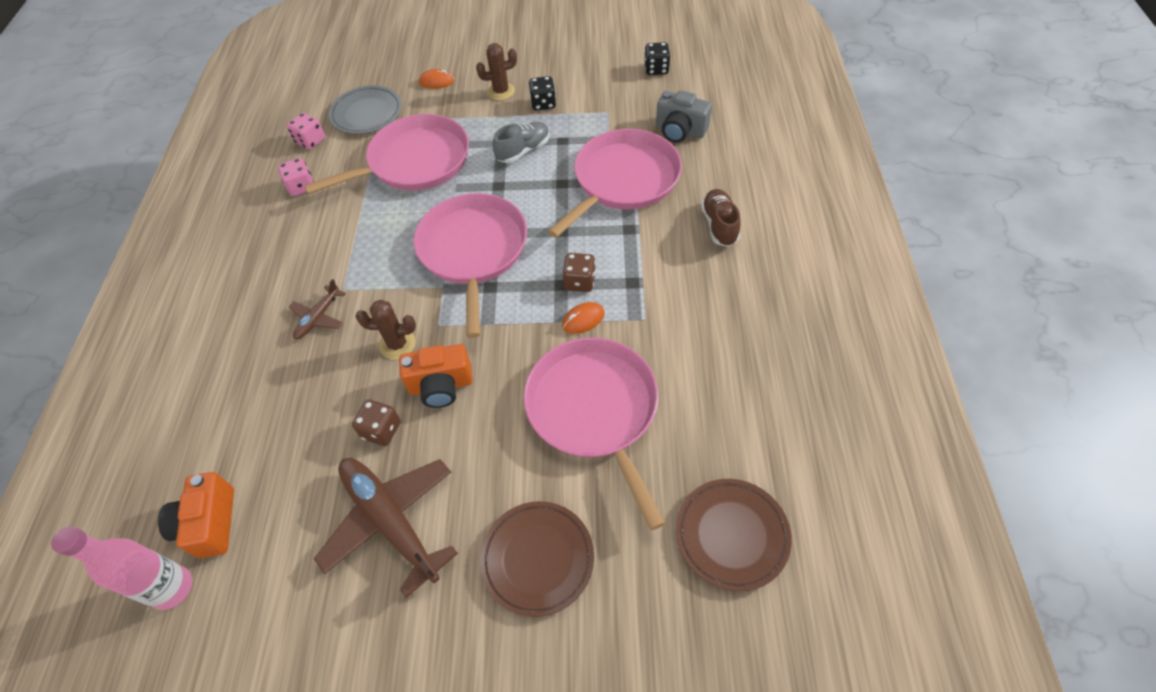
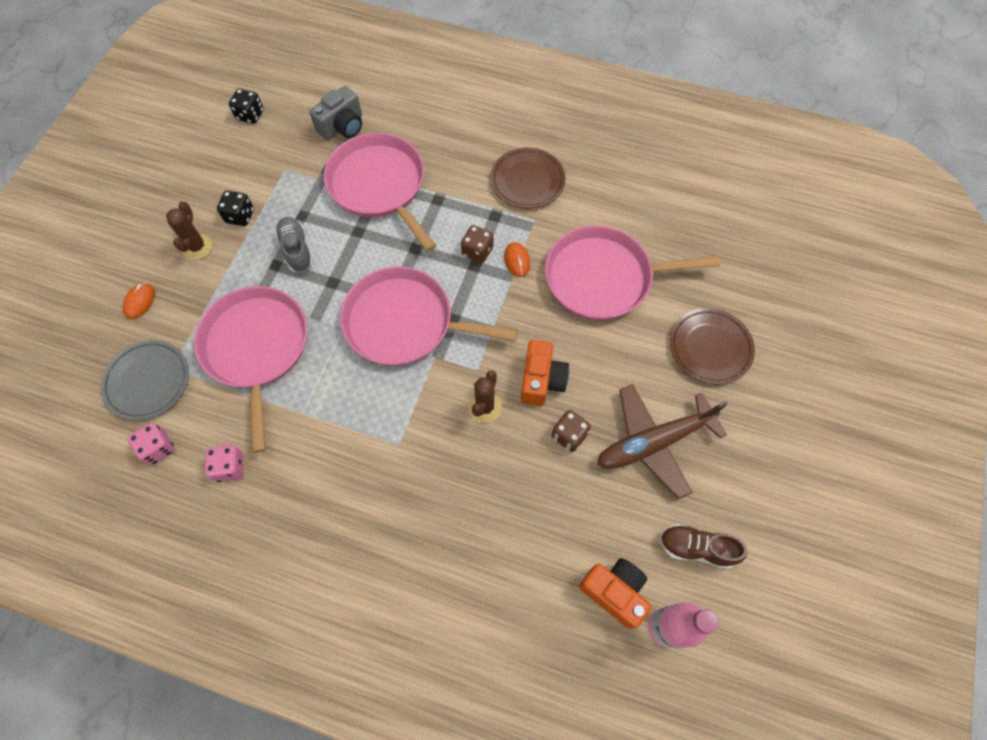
camera: 75 degrees left, 10 degrees up
(209, 523) = (614, 592): orange camera -> orange camera turned 150 degrees counterclockwise
(318, 317) = (424, 472): brown plane -> none
(719, 225) = (463, 140): brown shoe -> brown shoe (696, 548)
(731, 535) = (723, 230): brown plate -> brown plate (527, 181)

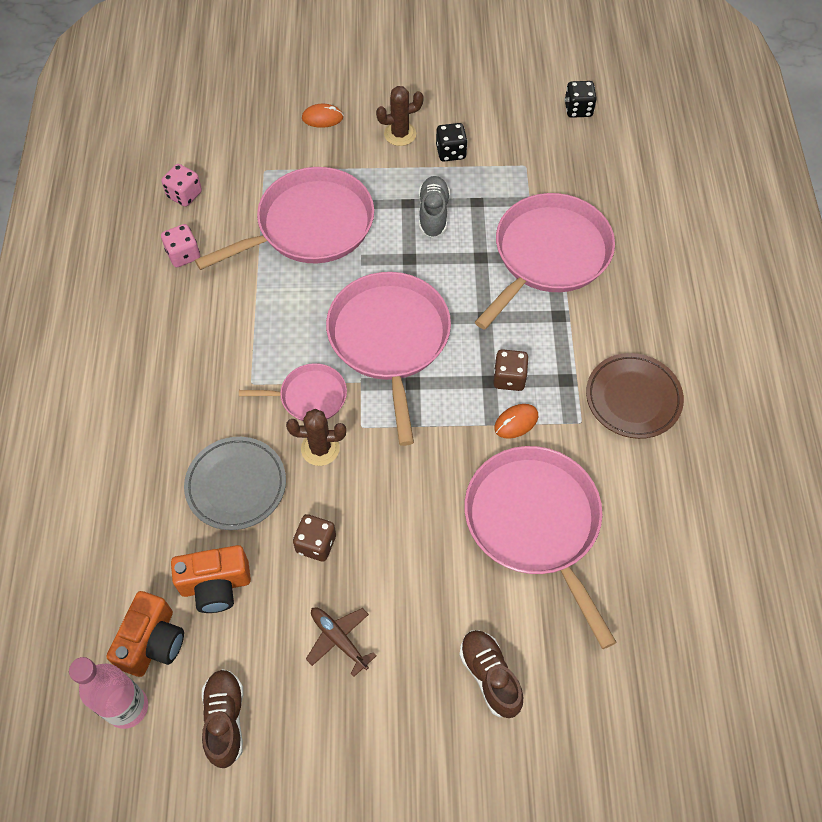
camera: 70 degrees right, 5 degrees down
(148, 381) = (245, 159): grey plate -> grey plate (236, 485)
(296, 250) = (433, 214): grey shoe -> grey shoe turned 45 degrees counterclockwise
(342, 127) = (608, 193): grey camera -> none
(432, 400) = (309, 396): none -> pink pan
(541, 380) = (372, 495): orange camera -> orange camera (216, 585)
(654, 442) = (339, 640): brown plane -> brown plane, size x0.50
(710, 348) = (489, 676): brown plate -> brown shoe

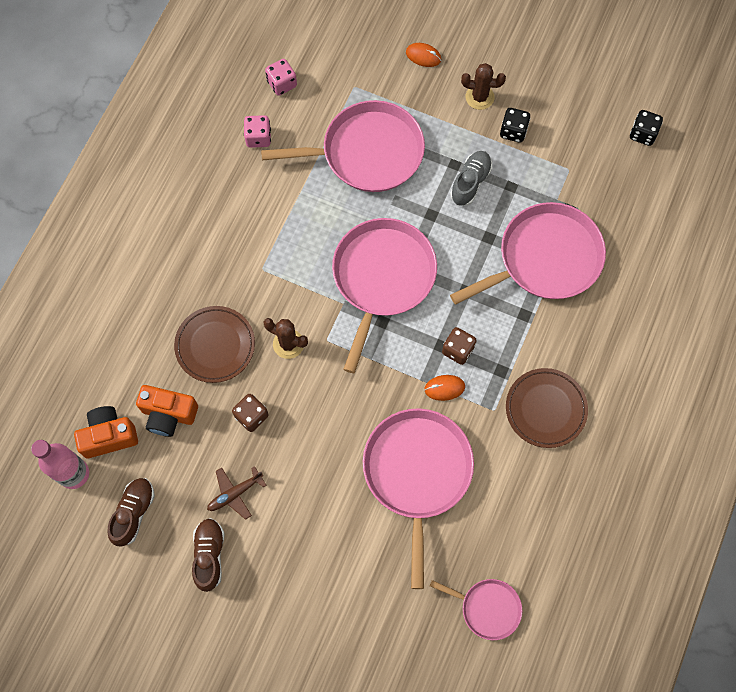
camera: 25 degrees right, 10 degrees up
(153, 642) = (109, 436): orange camera -> orange camera turned 150 degrees counterclockwise
(236, 485) = (215, 346): grey plate -> brown plate
(309, 396) = (300, 299): pink pan -> pink pan (487, 608)
(339, 640) = (235, 493): brown plane -> brown plane turned 105 degrees counterclockwise
(489, 676) = (327, 568): brown shoe -> brown shoe (209, 555)

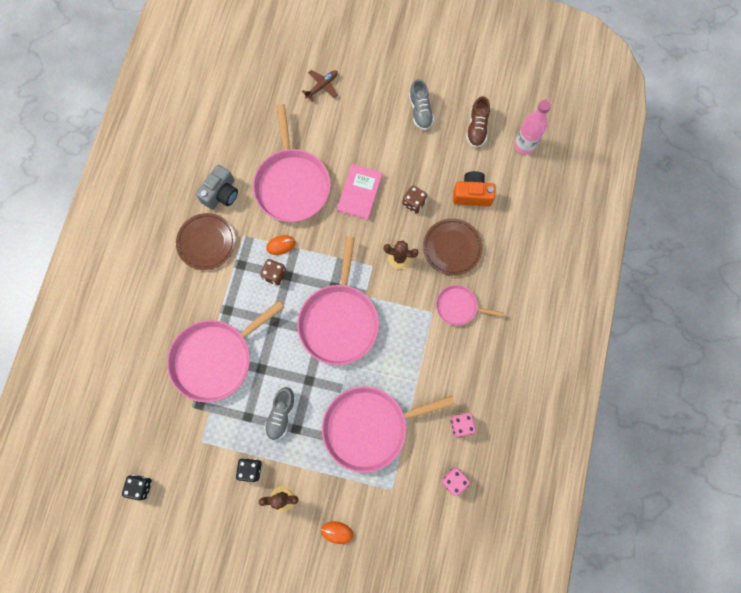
camera: 170 degrees right, 5 degrees up
(109, 436) = (508, 173): orange camera -> none
(209, 555) = (420, 111): brown shoe -> grey shoe
(235, 493) = (413, 151): brown plane -> brown plane (322, 86)
(324, 443) = (359, 193): none -> pink book
(487, 608) = (235, 109): pink pan -> pink pan (458, 307)
(519, 476) = (221, 194): none -> grey camera

